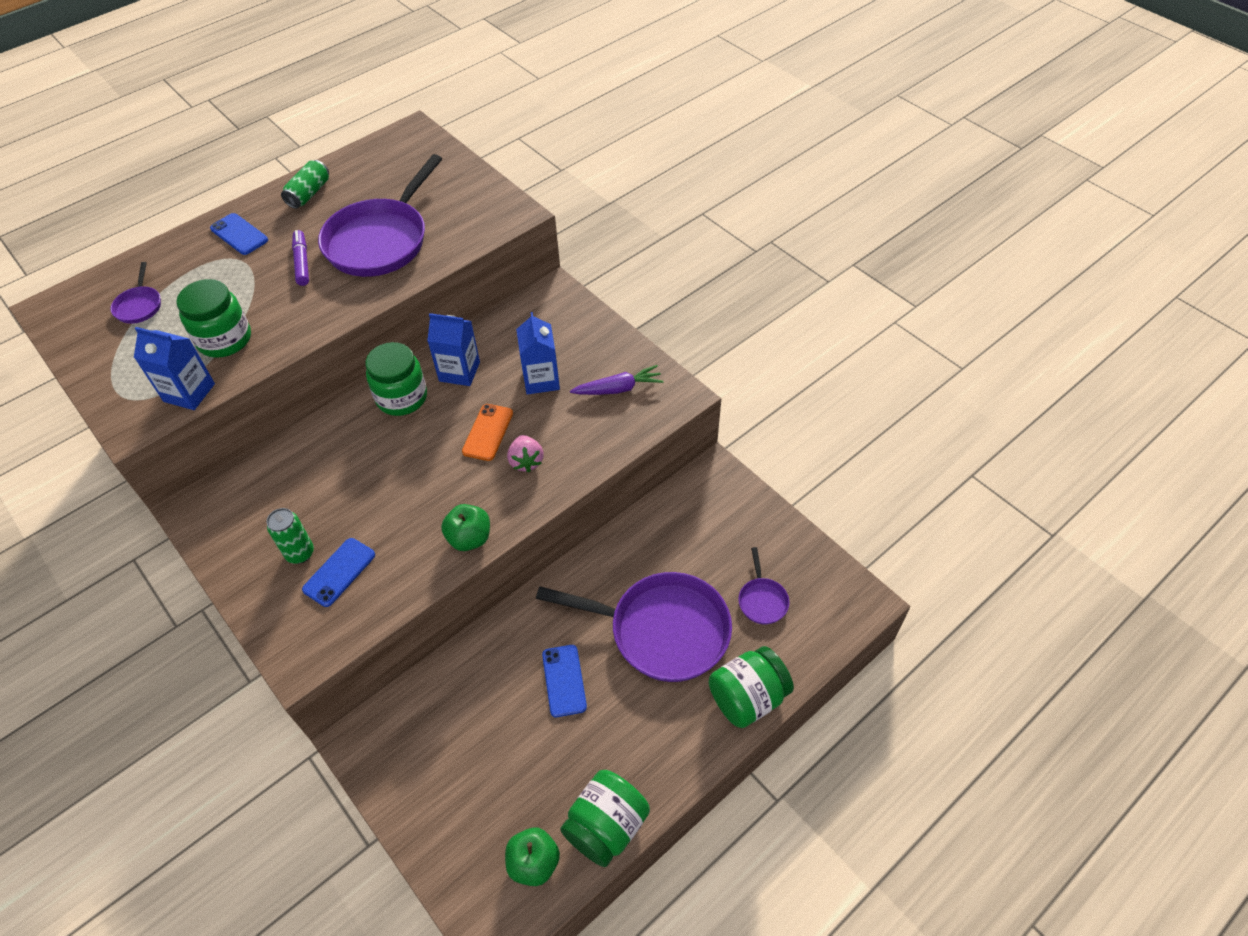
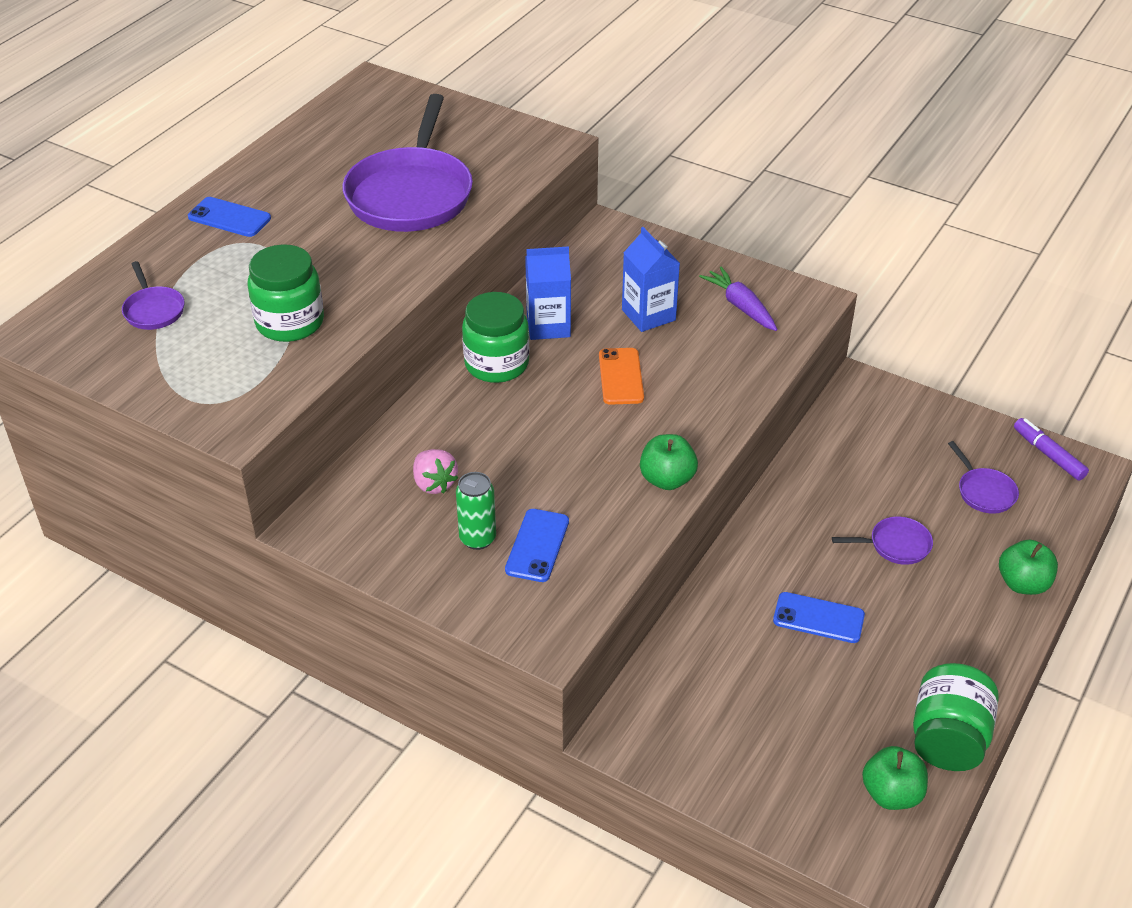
camera: 20 degrees left, 10 degrees down
(189, 392) = (284, 381): blue carton -> none
(302, 262) = (330, 231): purple marker -> purple marker (1048, 454)
(309, 193) = (288, 163): green can -> none
(526, 461) = (683, 394): pink strawberry -> pink strawberry (434, 483)
(564, 680) = (818, 618): blue phone -> blue phone turned 45 degrees counterclockwise
(618, 389) = (740, 306): purple carrot -> purple carrot turned 90 degrees counterclockwise
(661, 630) = (895, 545): purple pan -> purple pan, size x0.44
(747, 698) = (1023, 583): green jar -> green apple

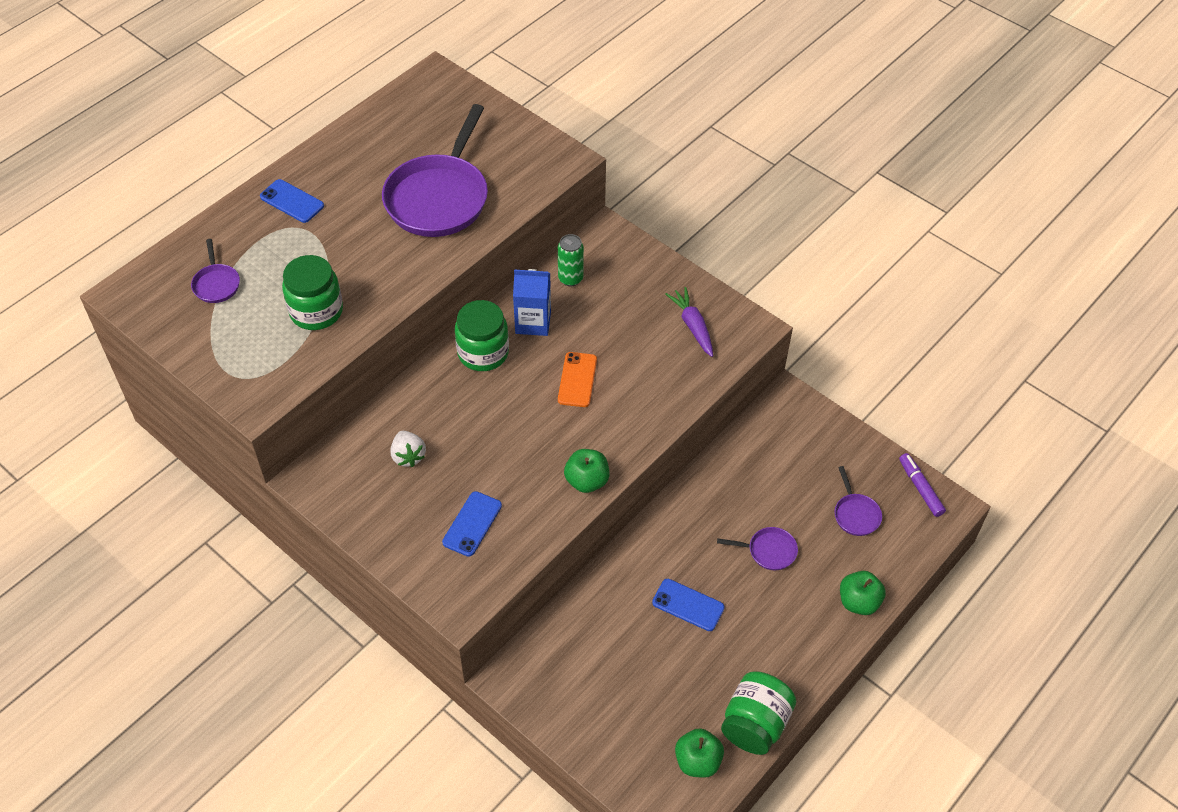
camera: 10 degrees right, 10 degrees up
(434, 483) = (408, 456): pink strawberry -> white strawberry
(477, 538) = (429, 510): green can -> green can (570, 278)
(648, 315) = (616, 323): blue carton -> none

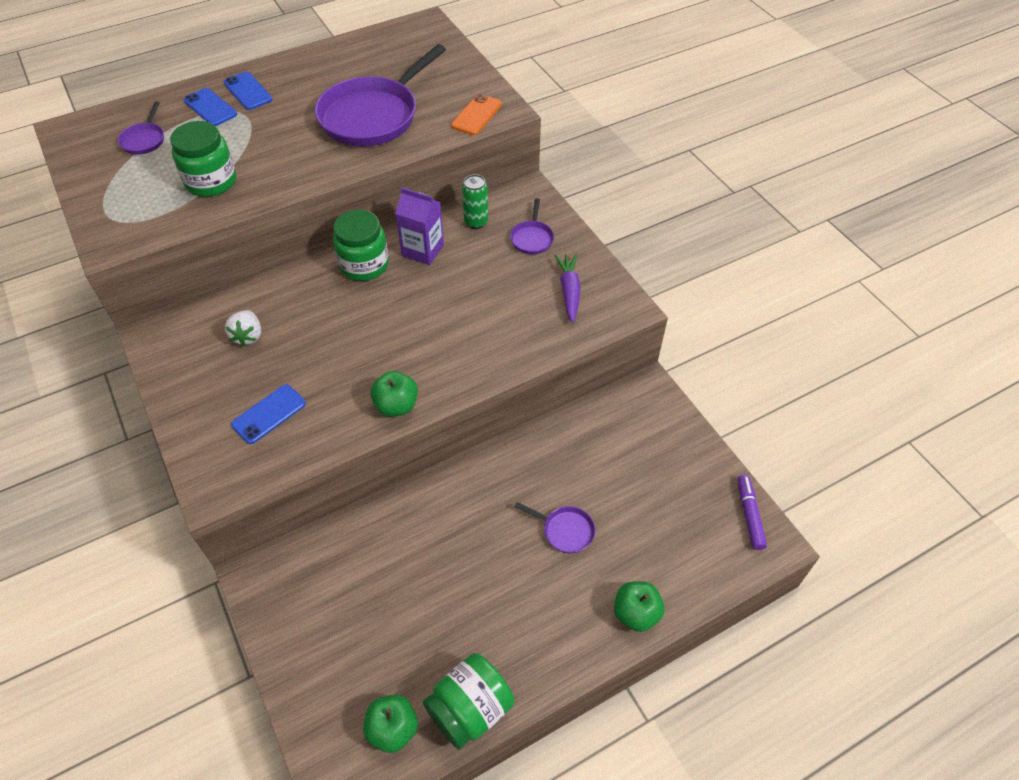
camera: 20 degrees right, 0 degrees up
(533, 322) = (423, 250): blue carton -> purple carton
(577, 380) = (436, 310): orange phone -> orange phone (476, 115)
(688, 605) = (460, 559): blue phone -> blue phone (210, 107)
(855, 514) = (670, 521): purple pan -> purple pan (532, 238)

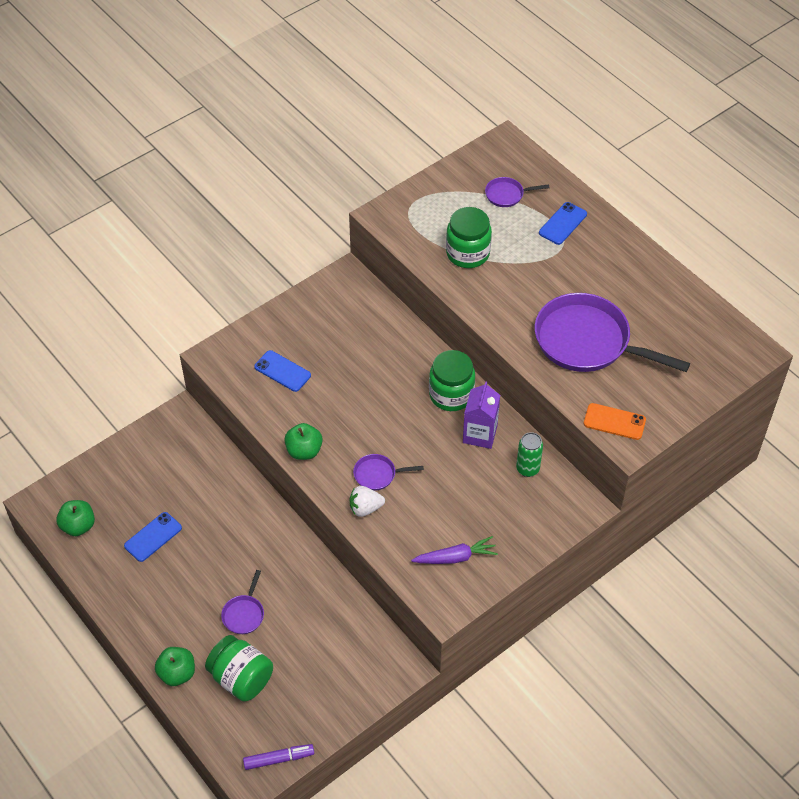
camera: 80 degrees right, 0 degrees up
(248, 91) = (594, 242): blue phone -> blue phone (153, 537)
(248, 336) = (355, 337): white strawberry -> white strawberry (365, 508)
(470, 709) = (94, 570): green jar -> green jar (241, 678)
(532, 238) = (518, 518): purple pan -> purple pan (378, 474)

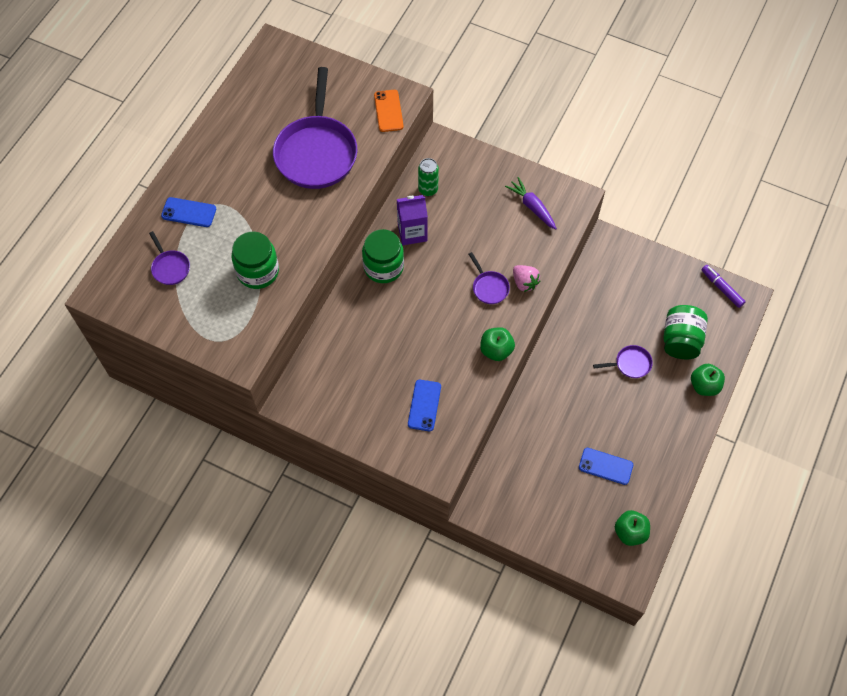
camera: 115 degrees left, 10 degrees up
(365, 508) = (524, 283): white strawberry -> pink strawberry

